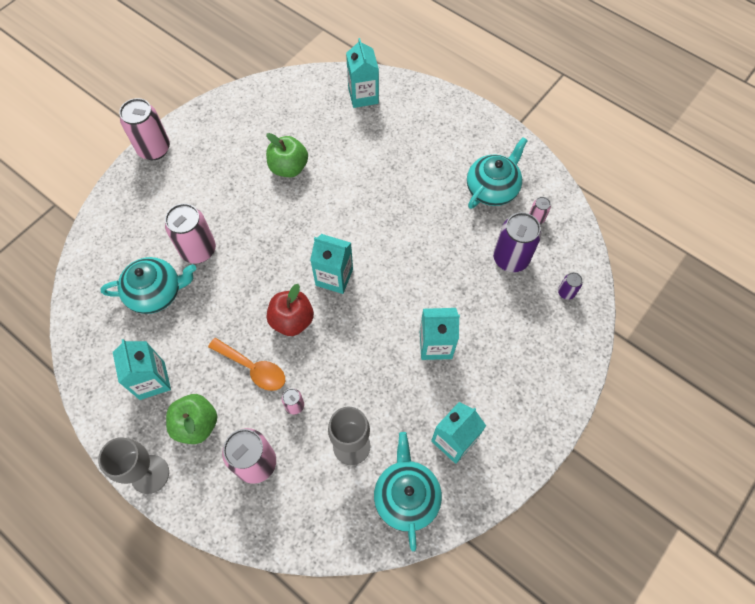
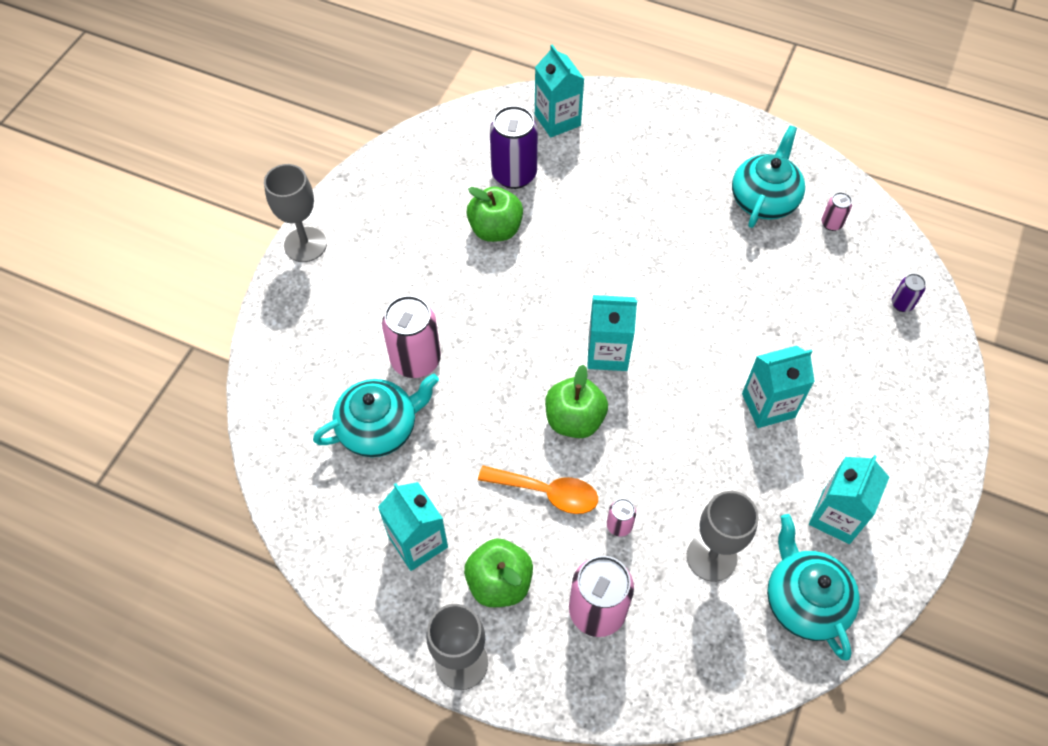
camera: 15 degrees left, 5 degrees down
(154, 149) = (305, 244): pink can -> grey goblet
(292, 320) = (574, 420): red apple -> green apple
(510, 258) = (819, 279): purple can -> purple can (514, 174)

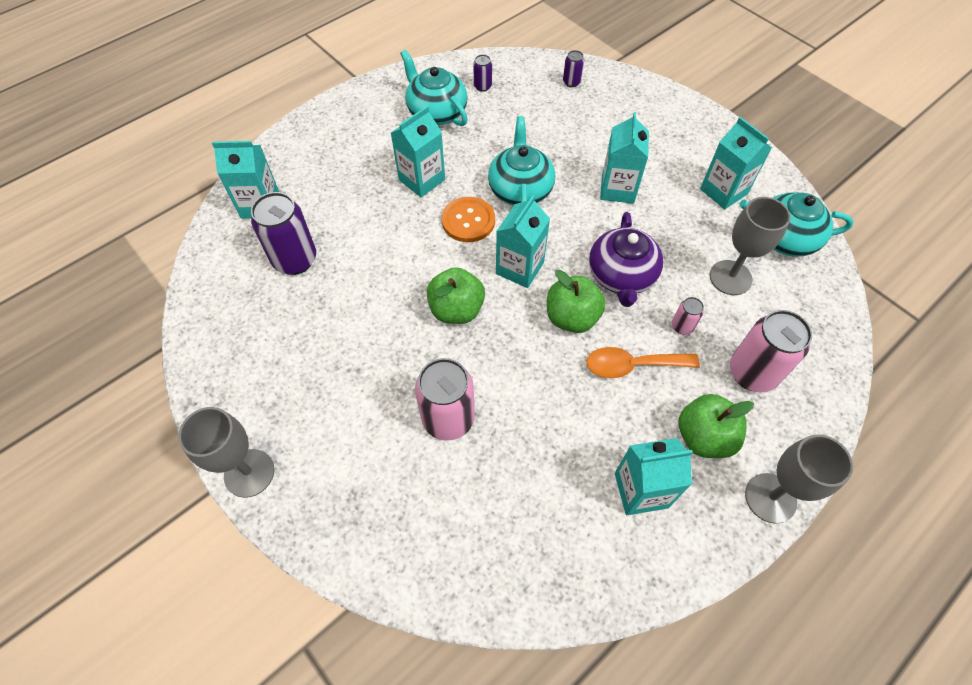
camera: 65 degrees left, 0 degrees up
(379, 428) = (506, 480): turquoise teapot -> turquoise teapot (520, 189)
(495, 229) = (345, 298): green apple -> green apple (456, 310)
(547, 492) = (632, 365): orange spoon -> orange spoon turned 135 degrees counterclockwise
(639, 286) = (468, 221): none -> orange button
(651, 448) = (621, 276): none -> purple teapot
(665, 226) = (422, 180): none -> turquoise carton
(831, 223) = (482, 86): pink can -> purple can

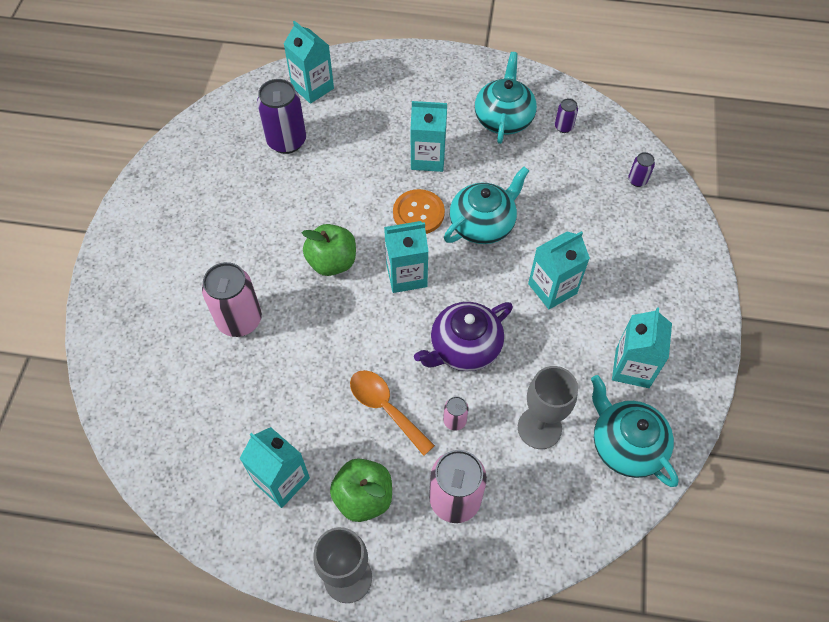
camera: 50 degrees right, 0 degrees up
(249, 473) = (113, 241): grey goblet -> none
(572, 317) = (392, 339): green apple -> none

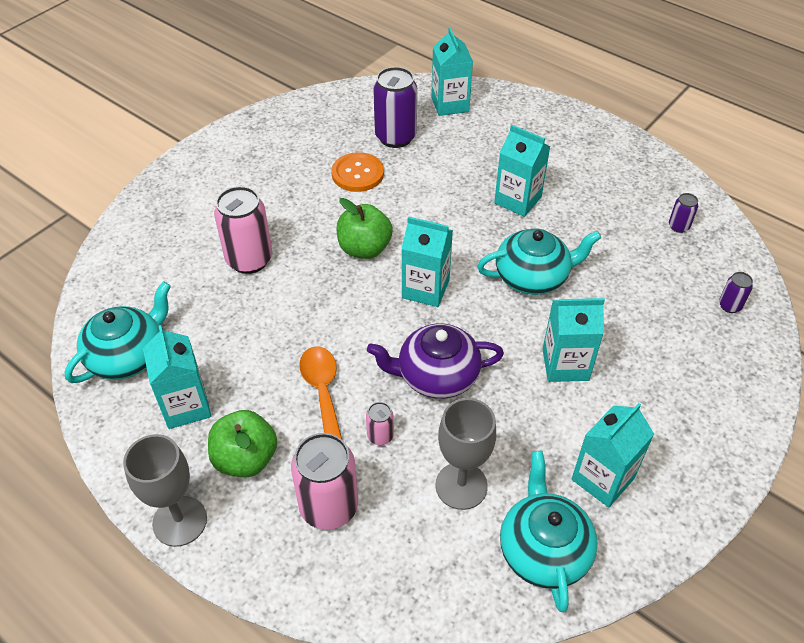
camera: 30 degrees right, 10 degrees down
(418, 213) = (475, 242): orange button -> orange button (357, 174)
(503, 119) = (619, 196): turquoise teapot -> turquoise teapot (128, 356)

